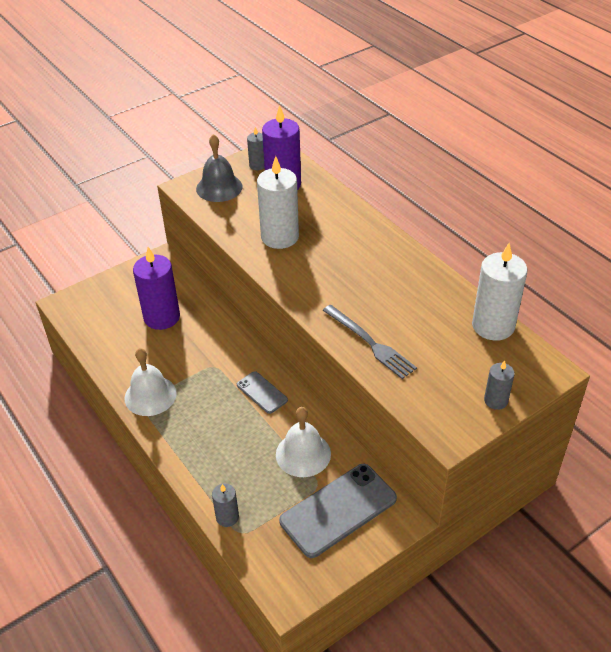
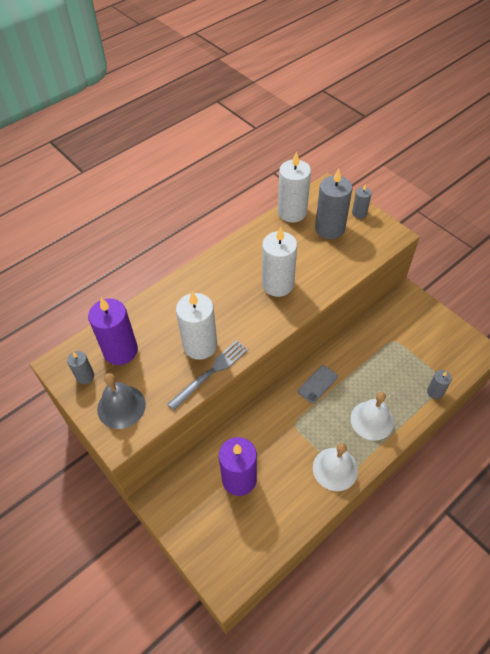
camera: 95 degrees left, 10 degrees up
(303, 454) = (370, 351): white bell -> white bell (372, 420)
(338, 510) = (410, 327): grey phone -> none
(360, 302) = (277, 284): none -> white candle
(370, 343) = (320, 277): grey fork -> grey fork (211, 373)
(461, 362) = (329, 228): none -> grey candle

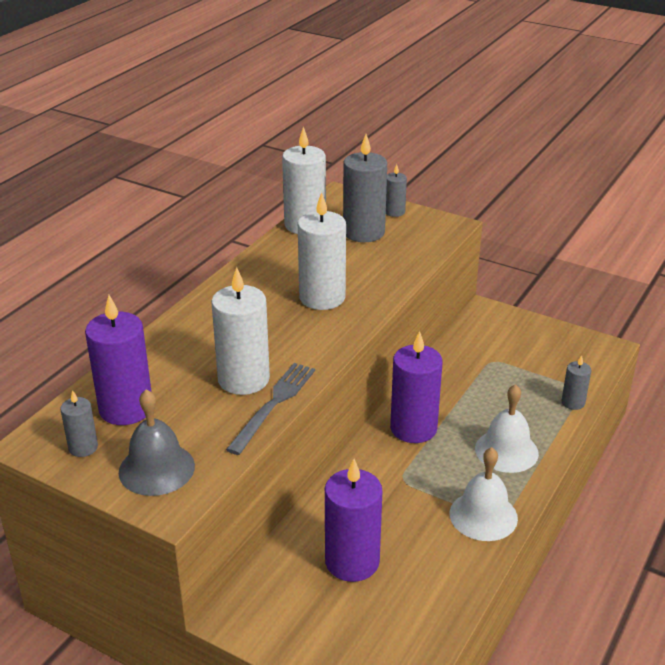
camera: 20 degrees left, 20 degrees down
(317, 384) = (413, 428): grey phone -> purple candle

